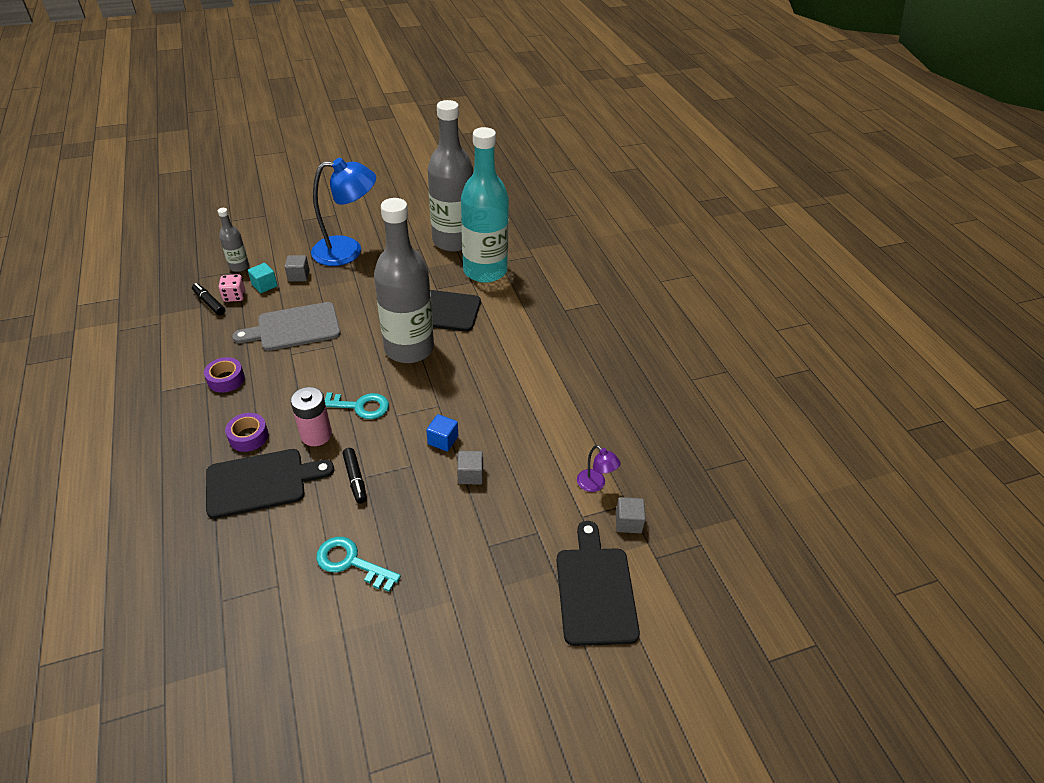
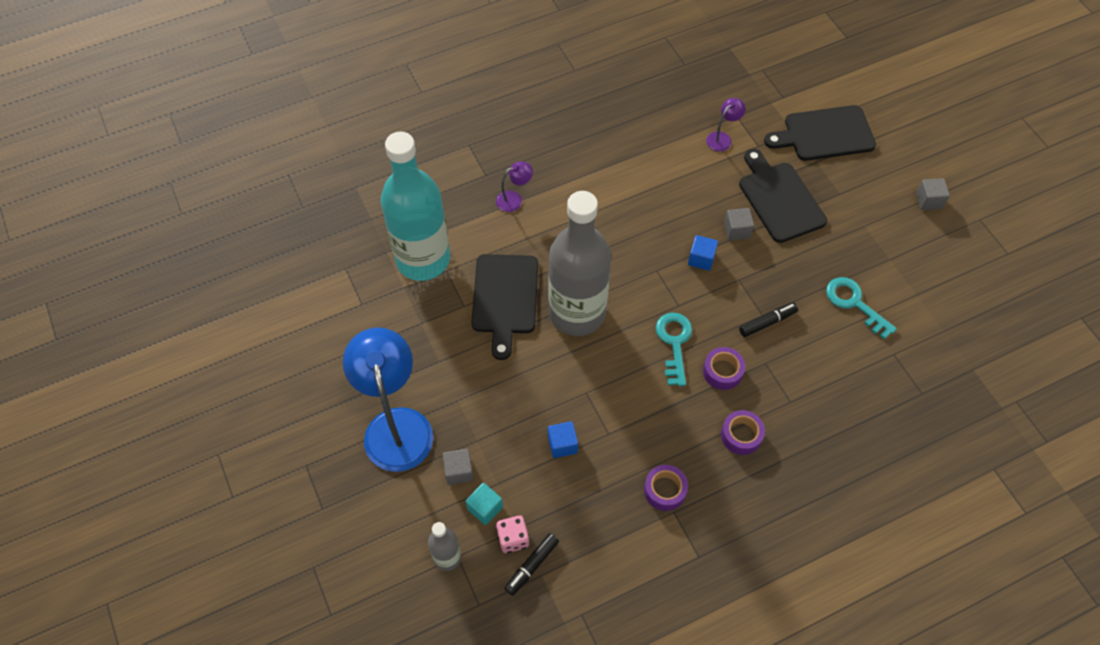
camera: 95 degrees left, 15 degrees up
(261, 482) = (794, 403): black cutting board -> black cutting board (779, 198)
(294, 327) = (562, 444): grey cutting board -> blue cube
(316, 435) = (722, 371): pink battery -> purple tape
(351, 562) = (854, 303): turquoise key -> turquoise key turned 120 degrees clockwise
(453, 241) = (361, 303): grey bottle -> none
(536, 324) = (514, 199): none -> purple lamp
(628, 522) = (755, 115): grey cube -> grey cube (928, 200)

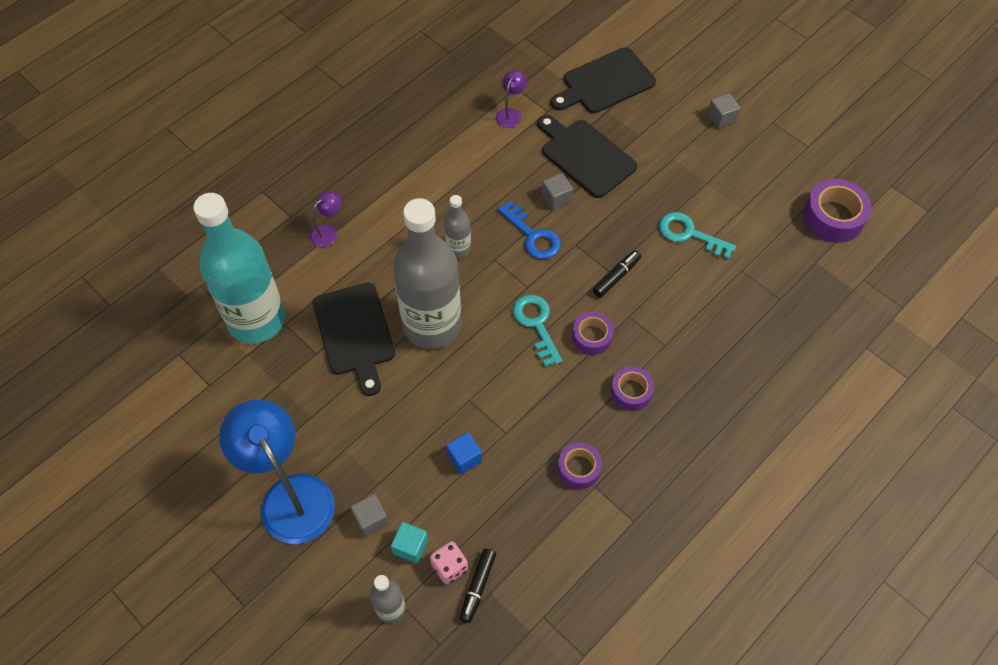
camera: 20 degrees left, 0 degrees up
(627, 250) = (458, 248): none -> grey bottle
(701, 259) = (532, 235): blue cube -> blue key
(1008, 331) = (833, 217): none -> purple tape

